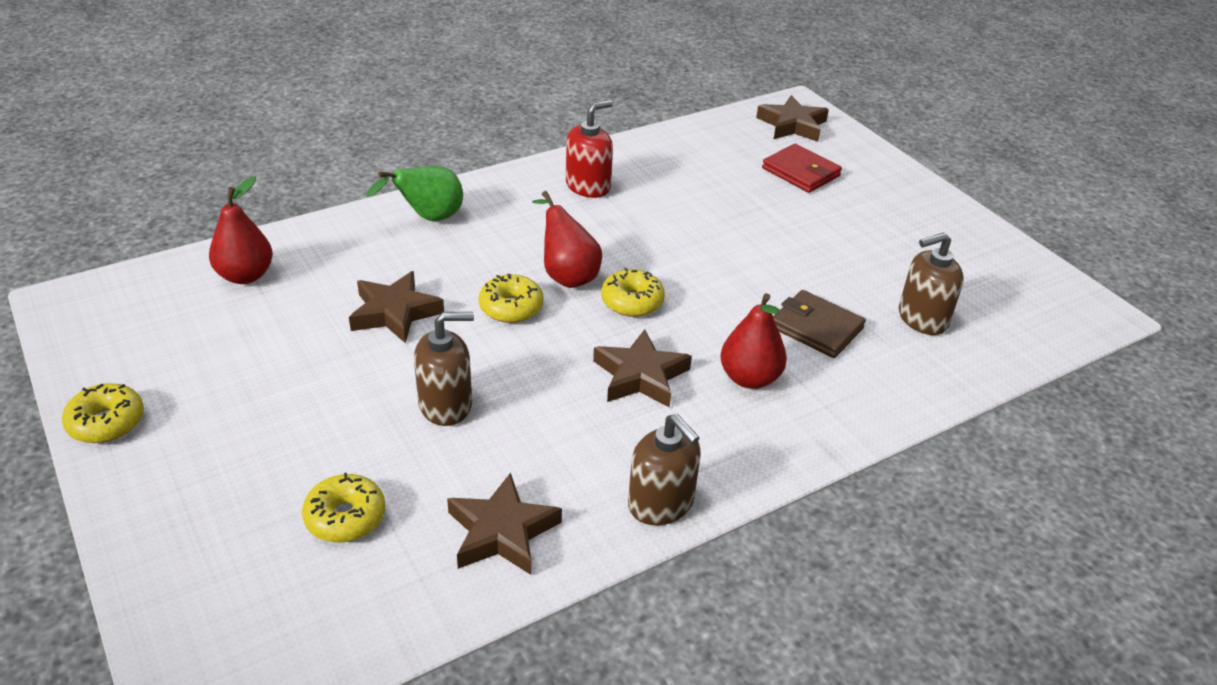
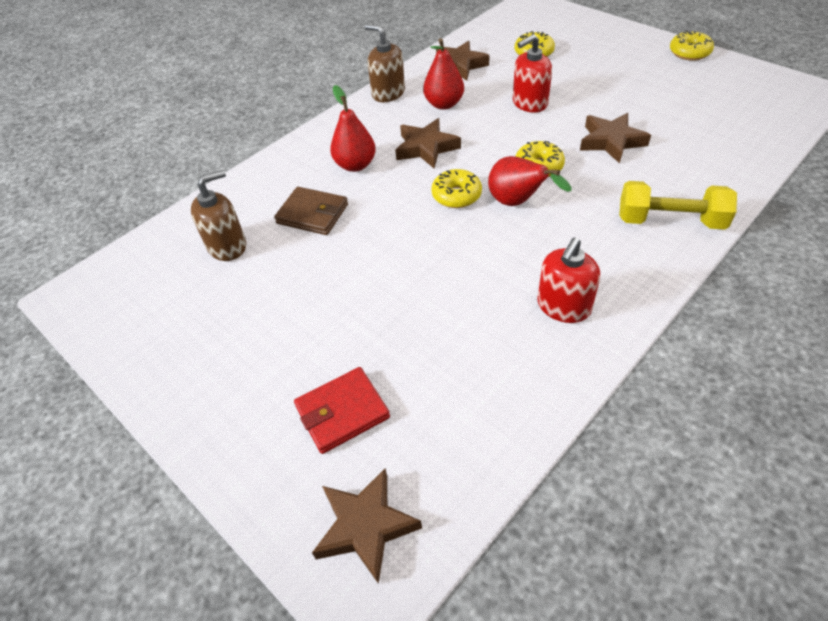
camera: 170 degrees right, 10 degrees up
(245, 276) = (736, 136): red pear -> red pear (444, 104)
(428, 218) = (670, 221): green pear -> yellow dumbbell
(446, 405) = (529, 103): brown soap dispenser -> red soap dispenser
(801, 172) = (342, 412): red wallet -> red wallet turned 60 degrees counterclockwise

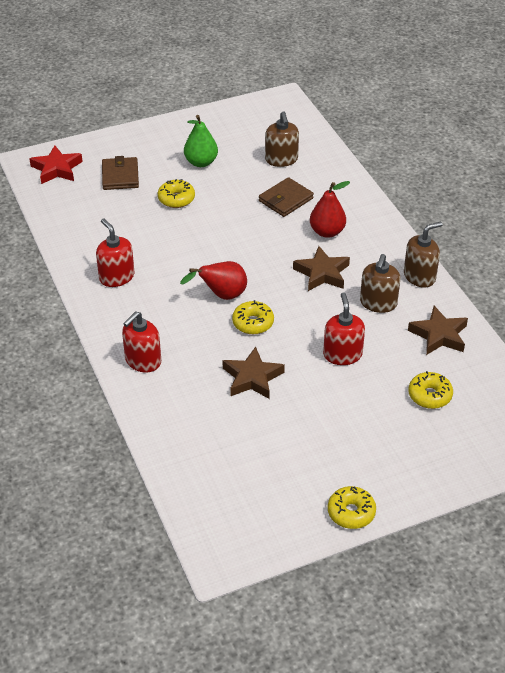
camera: 110 degrees right, 5 degrees down
(265, 325) = (201, 162): none -> green pear
(342, 412) = (120, 176): red wallet -> brown wallet
(365, 526) = (57, 169): brown star -> red star
(444, 104) = (378, 303): red pear -> brown soap dispenser
(456, 195) = (253, 269): yellow donut -> yellow donut (176, 199)
(670, 221) = (143, 361): yellow dumbbell -> red soap dispenser

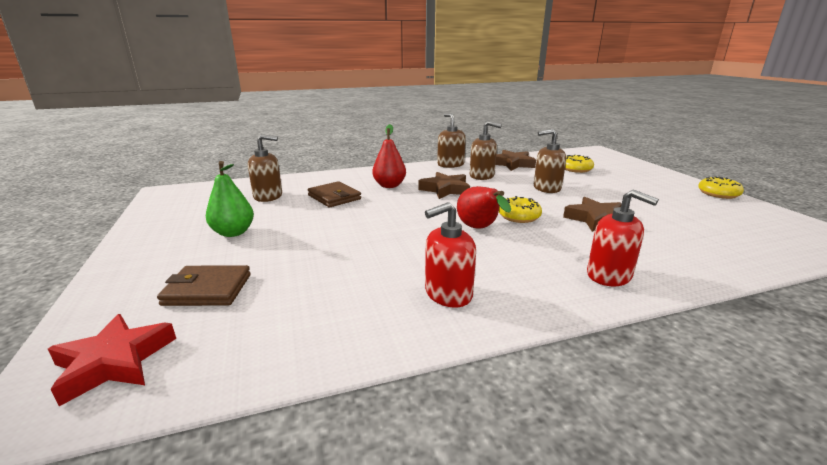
camera: 85 degrees left, 20 degrees down
(176, 199) = (295, 249): yellow donut -> none
(342, 354) = (546, 188): red soap dispenser -> brown soap dispenser

